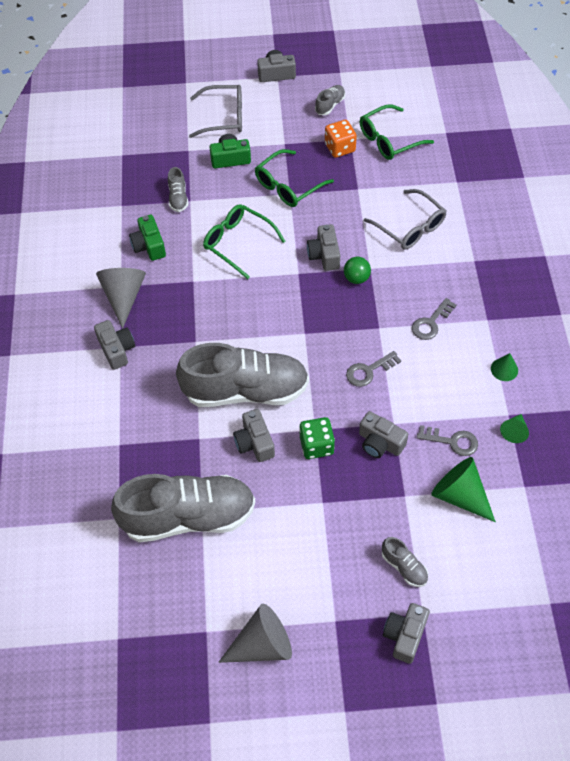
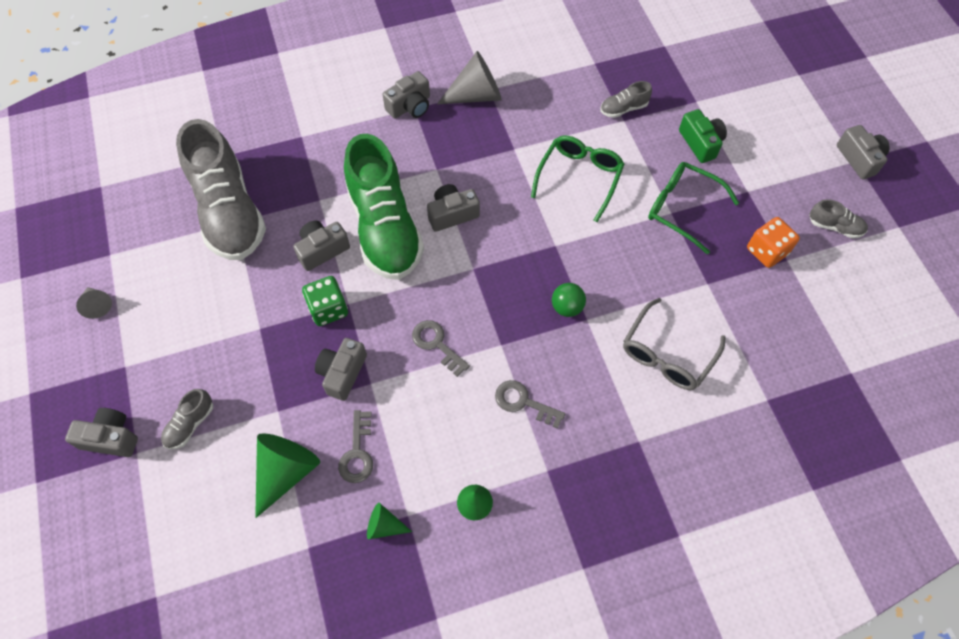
camera: 75 degrees right, 5 degrees up
(149, 245) = (549, 99): green camera -> none
(224, 117) = (762, 123): grey glasses -> none
(245, 390) = (384, 228): grey shoe -> green shoe
(262, 644) = (97, 305): grey cone -> grey cone, size x0.53
(324, 255) = (591, 267): grey camera -> grey camera (452, 214)
(389, 140) = (805, 305): green glasses -> none

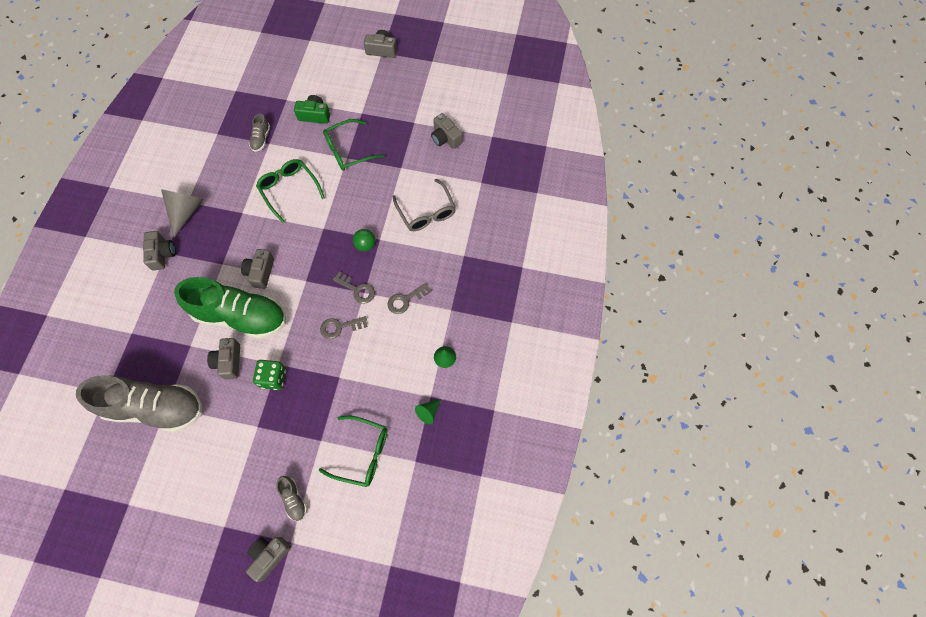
camera: 60 degrees left, 5 degrees up
(97, 305) = (163, 528): grey cone -> none
(286, 472) = (362, 453): green cone -> green glasses
(342, 373) = (321, 390): grey camera -> grey camera (445, 138)
(357, 452) = (377, 406): grey key -> grey key (357, 289)
(767, 251) = (402, 128): orange dice -> none
(834, 227) = (411, 88): grey shoe -> none

